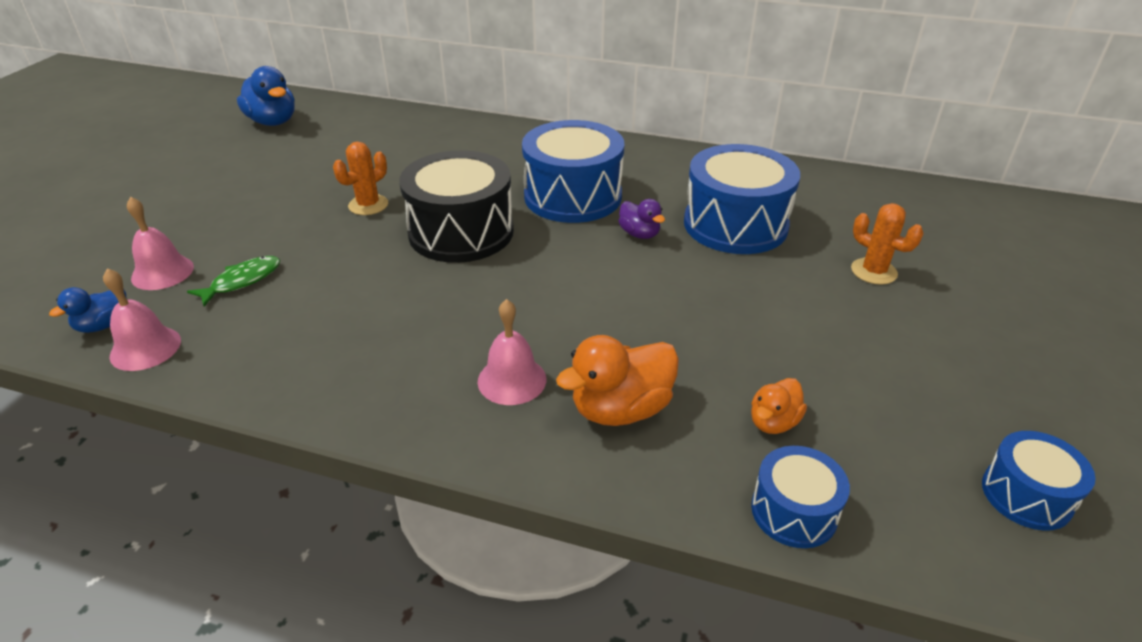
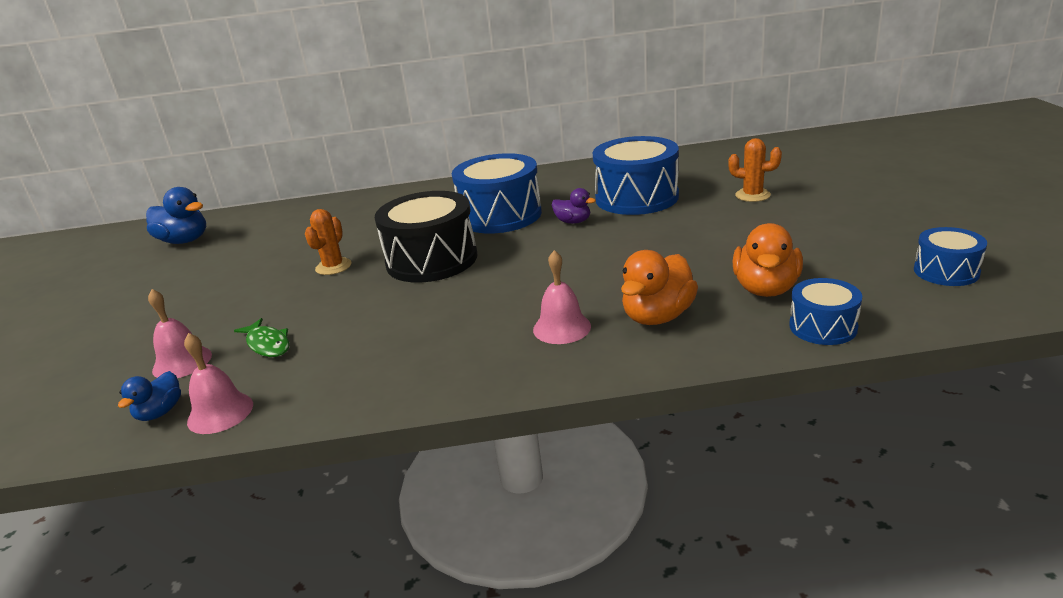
camera: 20 degrees left, 10 degrees down
(242, 281) = (267, 344): green fish -> green fish turned 120 degrees clockwise
(773, 422) = (765, 289): orange duck -> orange duck, size x1.72

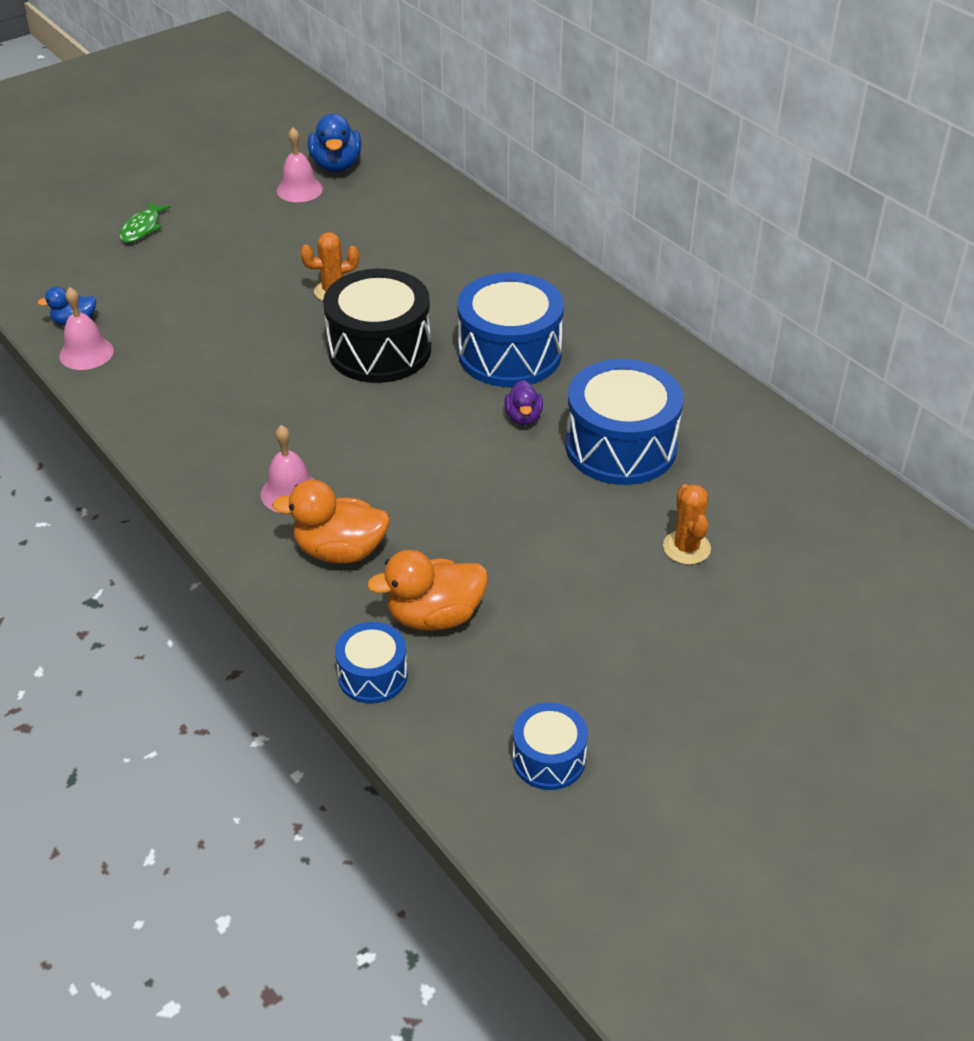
camera: 55 degrees right, 15 degrees up
(182, 362) = (140, 293): pink bell -> pink bell (299, 189)
(267, 344) = (185, 324): green fish -> green fish (142, 228)

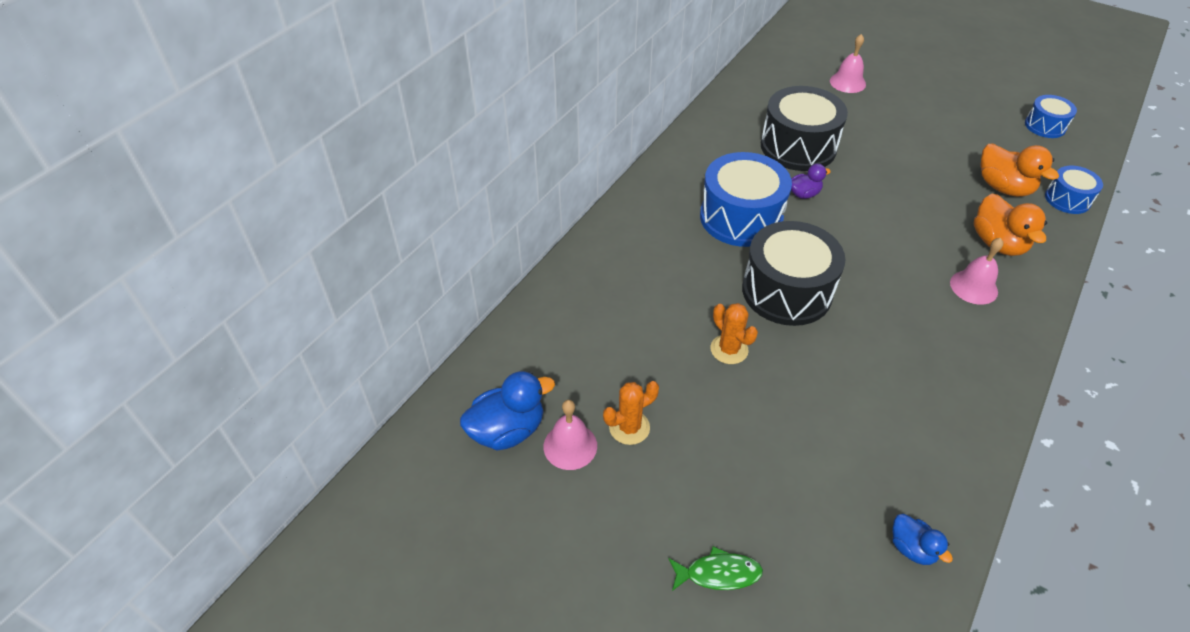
camera: 110 degrees left, 5 degrees up
(86, 353) = (944, 509): pink bell -> pink bell (847, 82)
(620, 446) = (798, 146): blue drum -> black drum
(686, 548) = (861, 108): orange cactus -> orange cactus (629, 427)

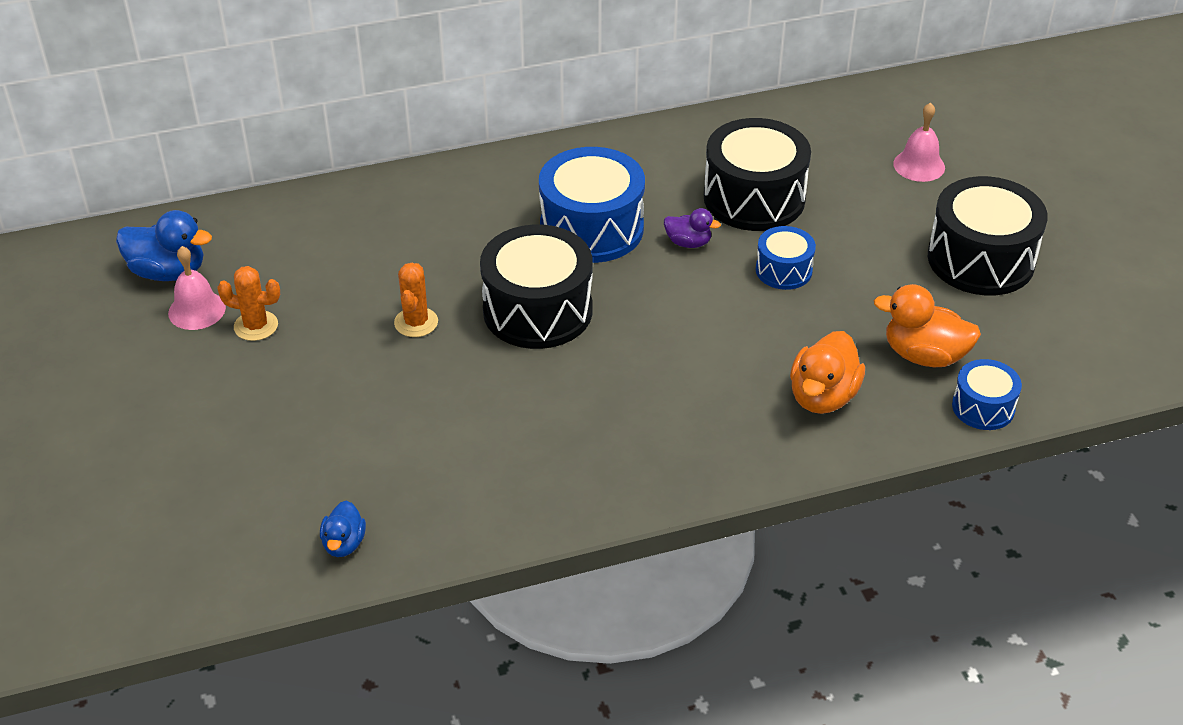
camera: 40 degrees right, 5 degrees down
(718, 573) = (181, 456): green fish -> none
(948, 118) = (980, 260): none -> black drum
(973, 287) = (728, 415): pink bell -> none
(1003, 187) = (924, 355): orange duck -> orange duck turned 105 degrees clockwise
(1045, 126) = (1094, 329): blue drum -> blue drum (783, 270)

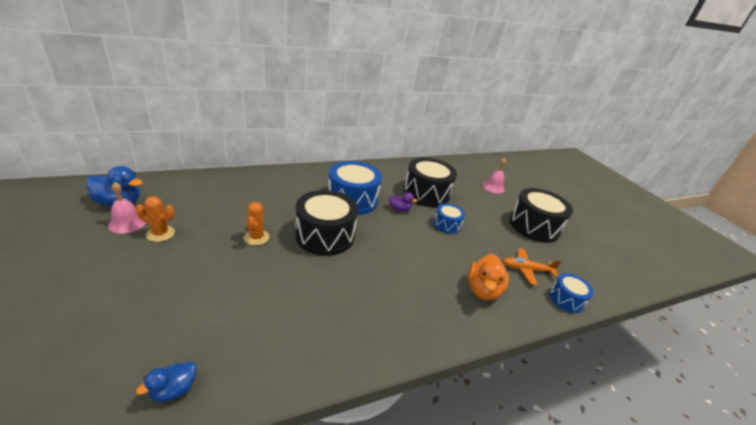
camera: 10 degrees left, 10 degrees down
(344, 544) = (174, 390): blue duck -> blue duck turned 45 degrees clockwise
(924, 355) = (526, 270): orange duck -> orange plane

